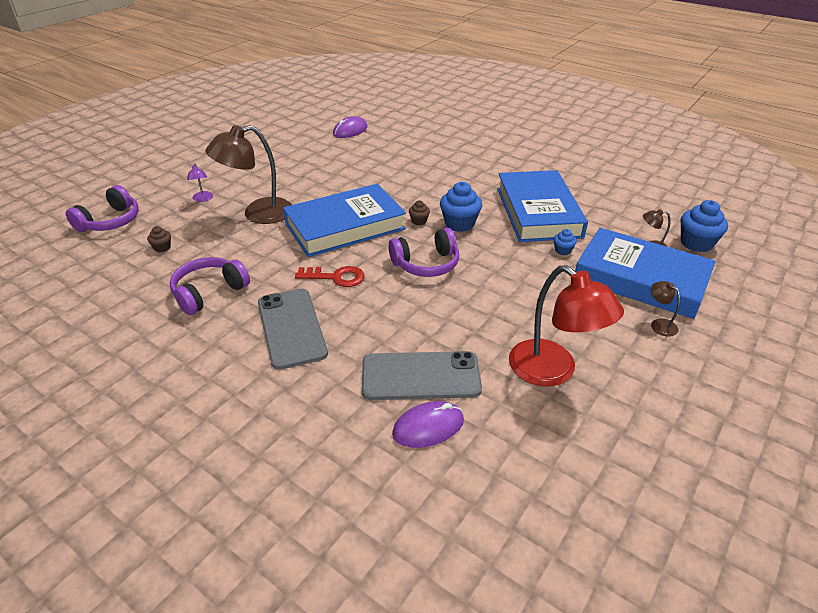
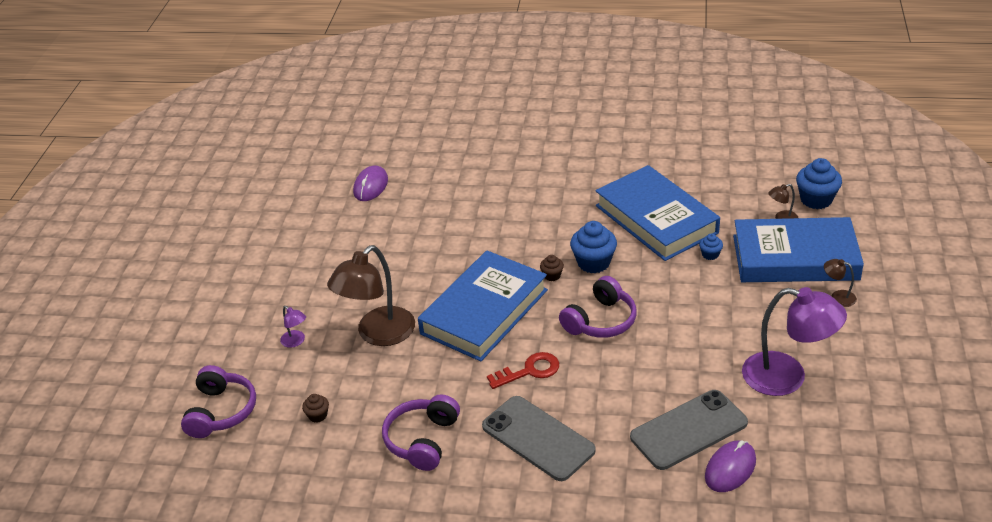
camera: 25 degrees left, 0 degrees up
(553, 371) = (787, 377): red lamp -> purple lamp

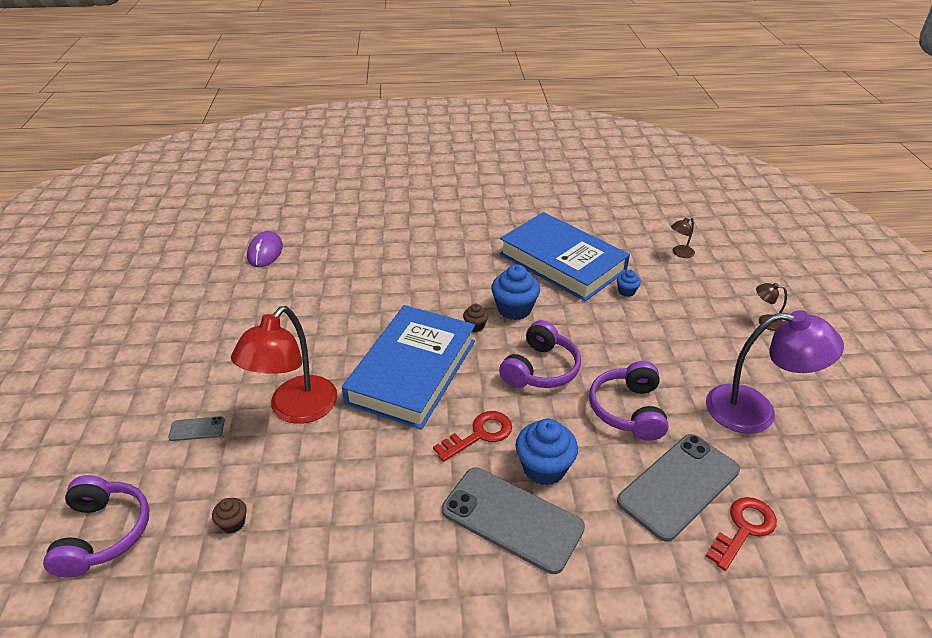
camera: 15 degrees left, 0 degrees up
(296, 341) = (197, 429): purple lamp -> grey phone
(378, 334) = (295, 410): brown lamp -> red lamp
(422, 440) = (372, 540): purple headphones -> purple headphones (628, 410)
(730, 469) = (743, 529): purple mouse -> red key
(795, 258) = (707, 288): blue book -> none
(816, 199) = (702, 234): blue cupcake -> blue cupcake (544, 468)

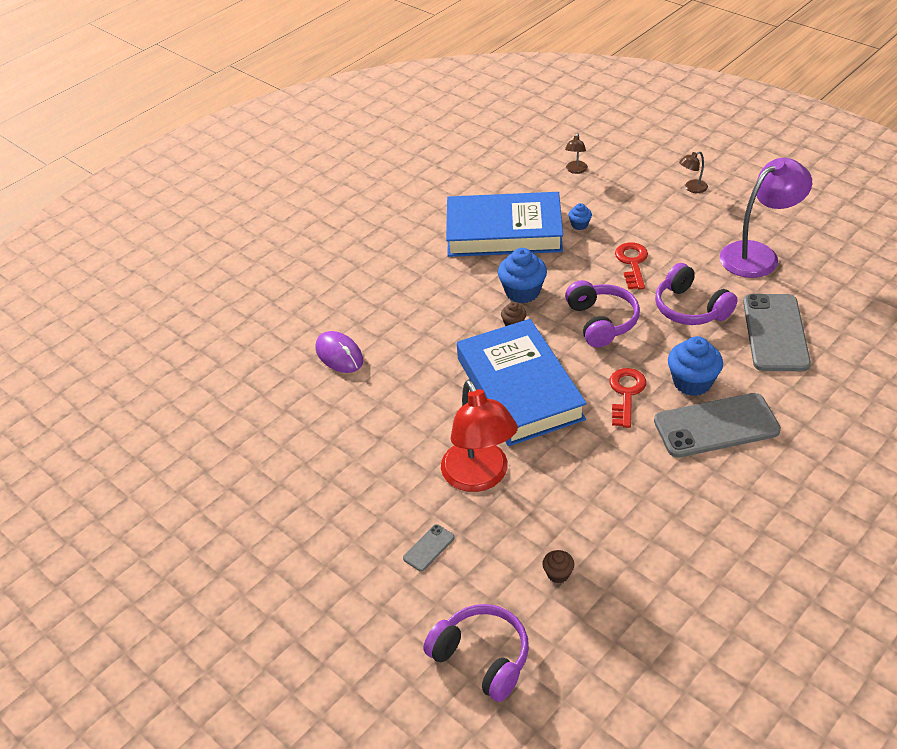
camera: 40 degrees left, 5 degrees up
(265, 252) = (242, 389): purple mouse -> purple mouse (339, 355)
(743, 529) = (835, 331): red key -> red key (632, 263)

